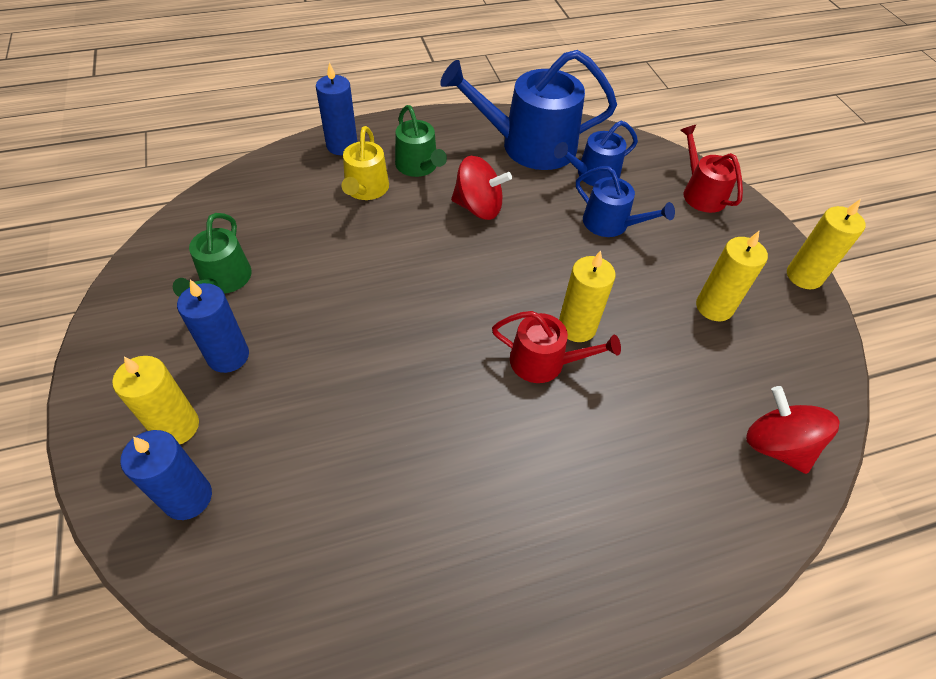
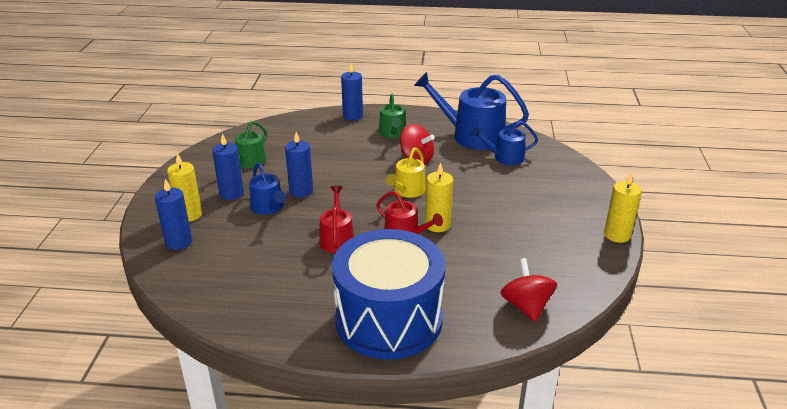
camera: 25 degrees right, 20 degrees down
(341, 318) = (301, 191): none -> blue candle
(365, 189) = (353, 138): yellow watering can -> yellow watering can (407, 191)
(611, 224) = (498, 183): blue watering can -> blue watering can (268, 207)
(615, 545) = (388, 319): none -> blue drum
(701, 193) = (575, 180): red watering can -> red watering can (337, 239)
(714, 307) = (537, 235): yellow candle -> none

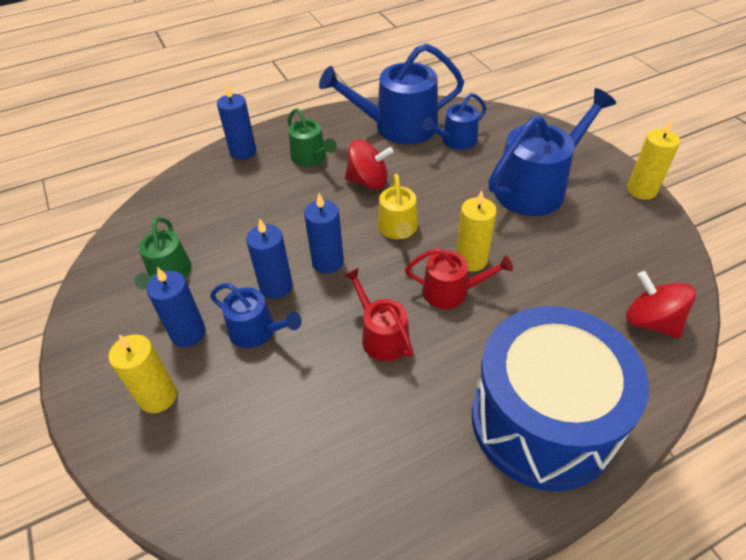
camera: 30 degrees left, 15 degrees up
(178, 242) = (182, 450): blue candle -> blue candle (328, 262)
(533, 204) = (536, 187): none -> blue watering can

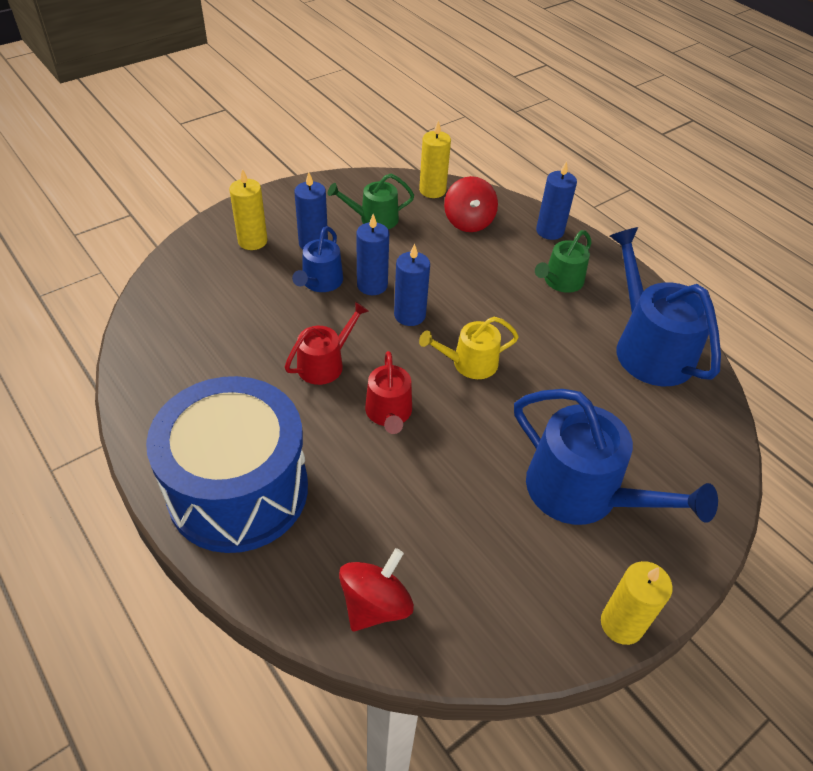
camera: 75 degrees right, 0 degrees up
(368, 181) = (537, 332): red spinning top -> red spinning top (468, 222)
(455, 141) = (645, 405): blue watering can -> none
(471, 260) = (437, 428): yellow candle -> yellow candle (432, 190)

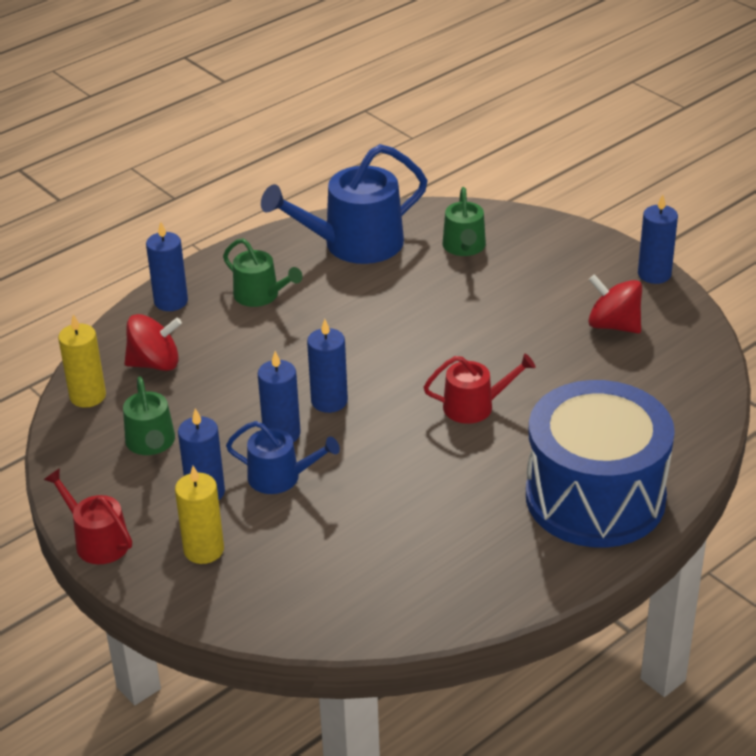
camera: 90 degrees left, 10 degrees down
(325, 363) = (415, 458): red watering can -> red watering can (97, 541)
(375, 604) = (682, 398): red spinning top -> red spinning top (613, 325)
(469, 363) = (396, 356): yellow watering can -> none
(583, 493) = (538, 289): blue watering can -> none
(621, 624) = (654, 274): yellow candle -> blue candle
(655, 435) = (464, 247): none -> green watering can

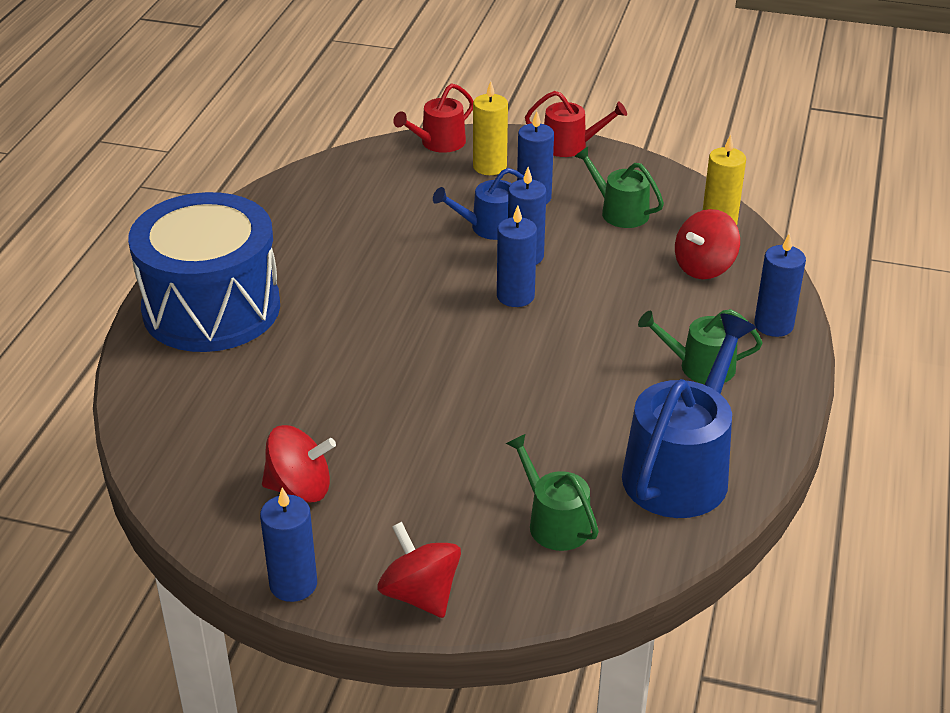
camera: 145 degrees right, 0 degrees up
(475, 406) = (379, 343): red watering can -> red watering can (438, 143)
(579, 242) = (420, 594): none -> red spinning top

